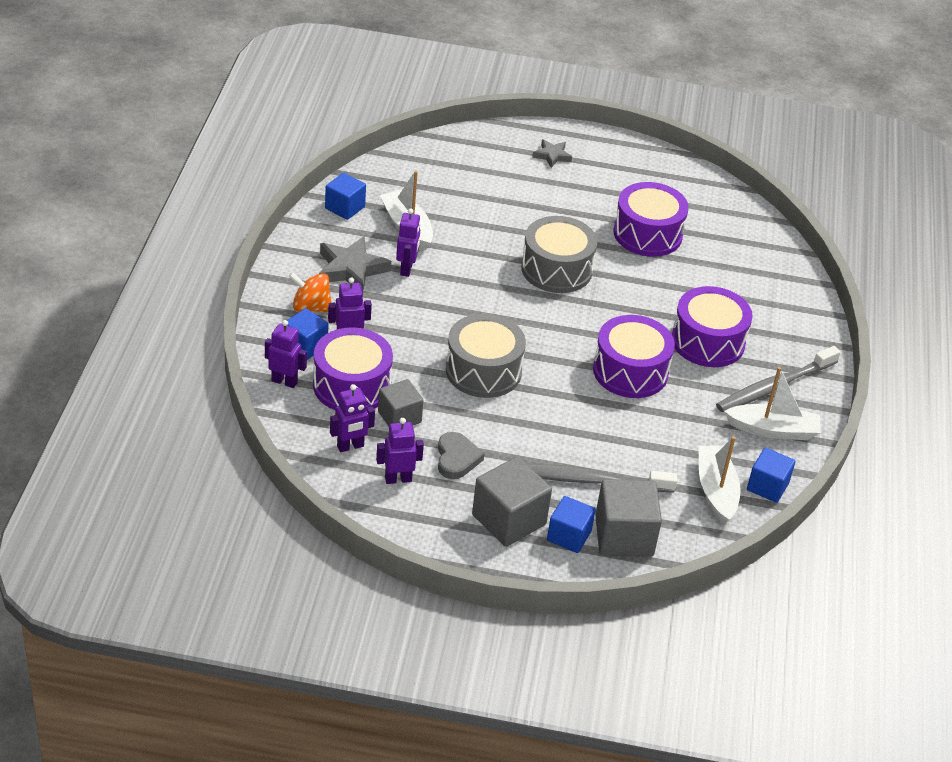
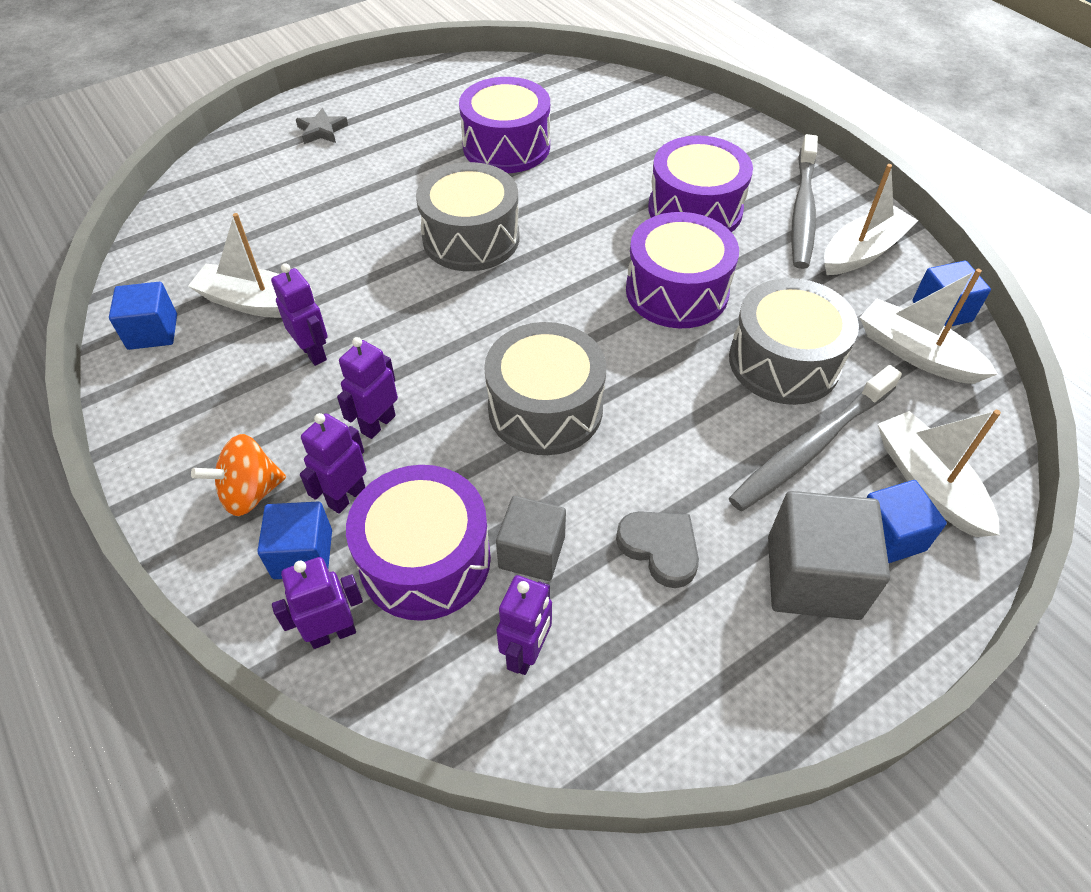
camera: 40 degrees left, 10 degrees up
(351, 269) = (246, 402): grey star -> none
(398, 479) = (637, 645): purple robot -> purple robot (378, 424)
(624, 536) = (928, 483): grey cube -> white boat
(636, 441) = (784, 362): none -> grey drum

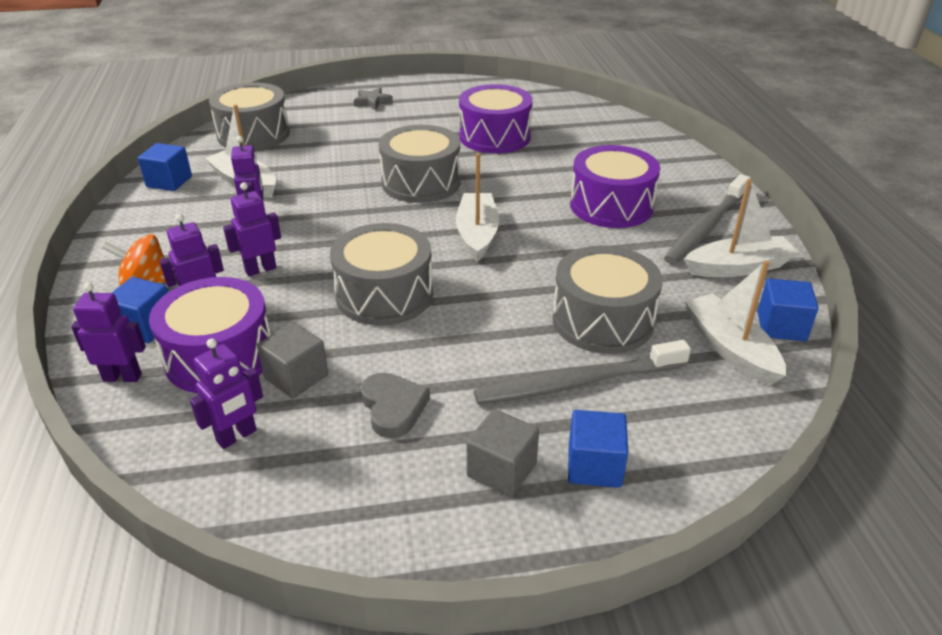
camera: 25 degrees right, 15 degrees down
(207, 224) = (253, 134): none -> grey drum
(677, 291) = (551, 252): purple drum -> none
(813, 577) = (501, 470): grey cube -> grey cube, size x0.64
(928, 483) = (664, 441): white boat -> white boat (477, 234)

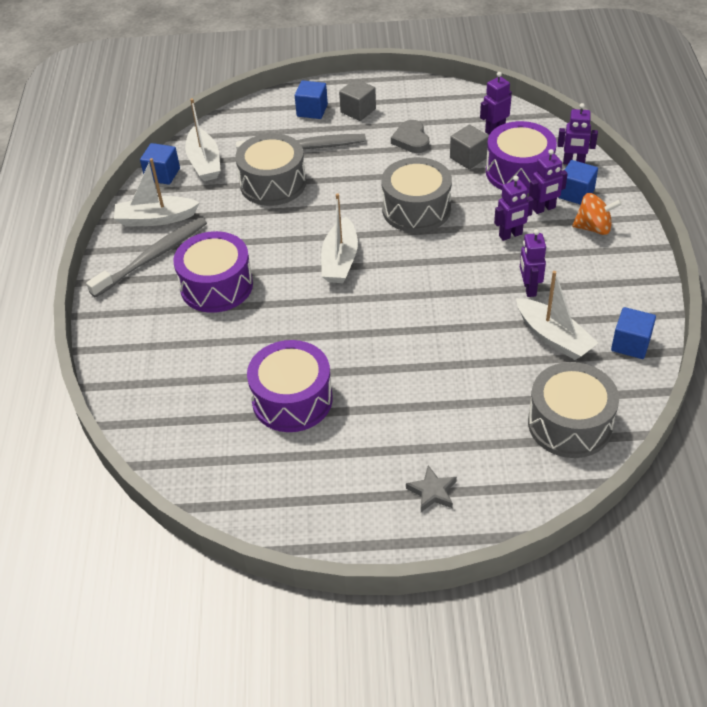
camera: 170 degrees left, 10 degrees up
(421, 182) = (381, 327): grey drum -> none

